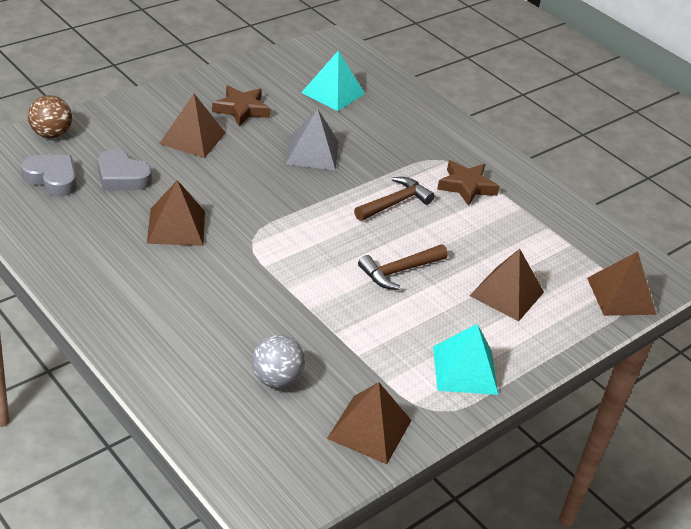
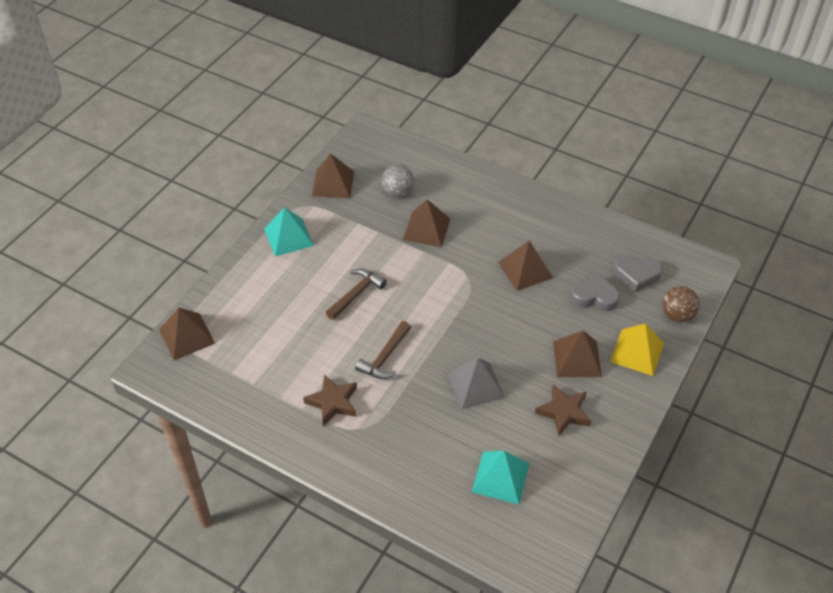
camera: 165 degrees right, 10 degrees up
(127, 123) = (637, 352): none -> yellow pyramid
(507, 293) = (274, 305): brown pyramid -> brown pyramid (426, 229)

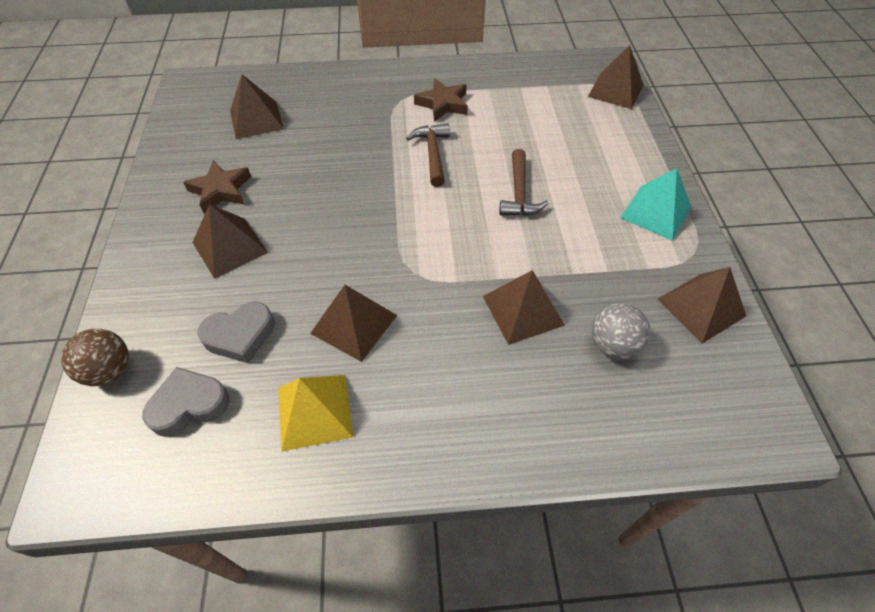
camera: 145 degrees right, 5 degrees up
(476, 385) = (326, 172): grey pyramid -> none
(500, 477) = (256, 119): turquoise pyramid -> brown pyramid
(637, 352) = (156, 290): yellow pyramid -> yellow pyramid (314, 411)

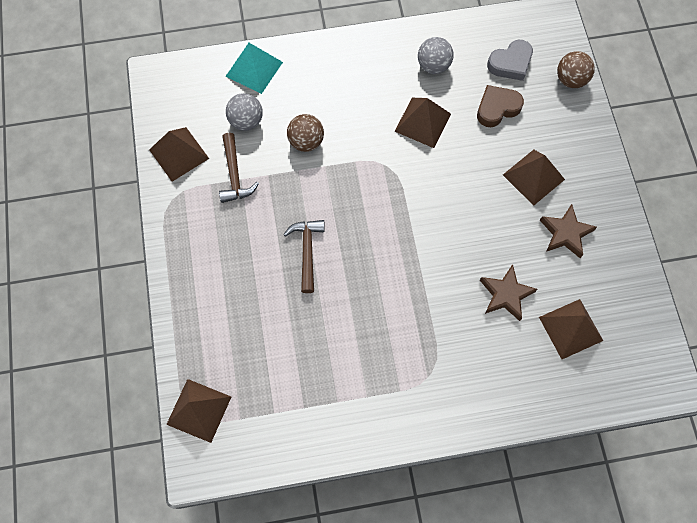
camera: 175 degrees right, 15 degrees up
(240, 335) = (497, 108): grey heart -> brown heart
(314, 411) = (433, 65): yellow pyramid -> grey ball
(432, 154) = (387, 294): brown hammer -> brown hammer (234, 175)
(443, 104) = (385, 370): brown star -> brown star (505, 294)
(523, 310) = (306, 141): brown pyramid -> brown ball
(656, 212) = (192, 239): turquoise pyramid -> turquoise pyramid (254, 69)

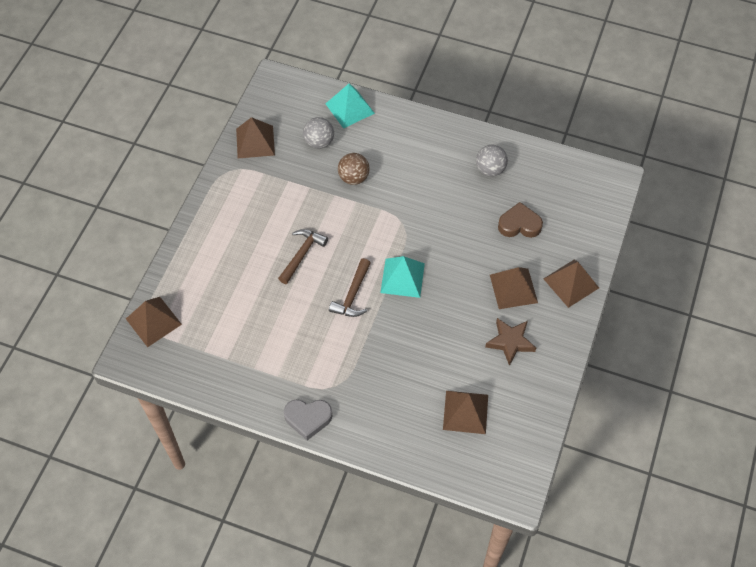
camera: 30 degrees right, 10 degrees down
(234, 175) = (285, 176): brown hammer -> brown hammer (352, 295)
(422, 222) = (402, 278): none -> turquoise pyramid
(423, 122) = (452, 206): brown pyramid -> brown pyramid (571, 283)
(505, 294) = (431, 361): brown star -> none
(510, 63) = (554, 197): grey heart -> grey heart (308, 419)
(570, 79) = (595, 232): brown ball -> none

